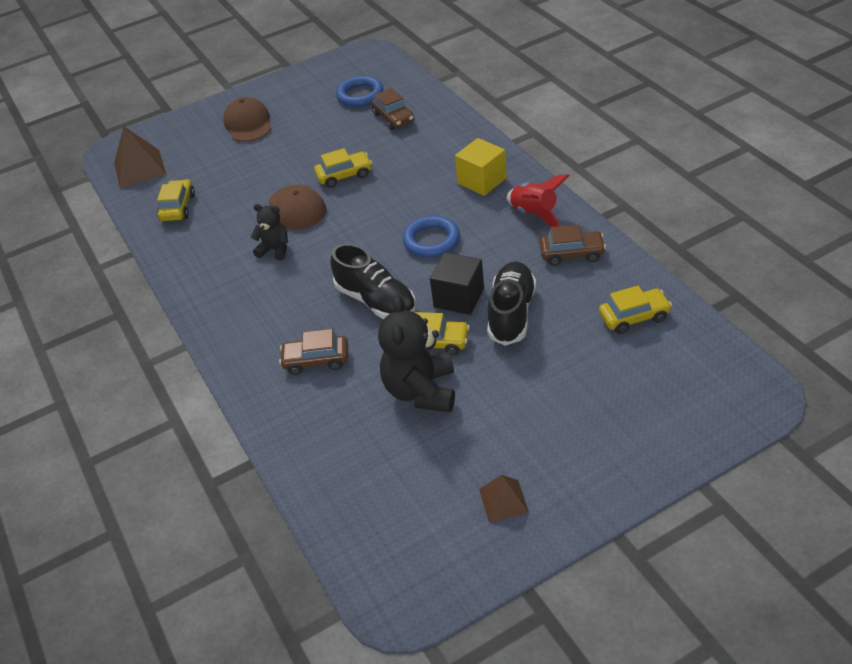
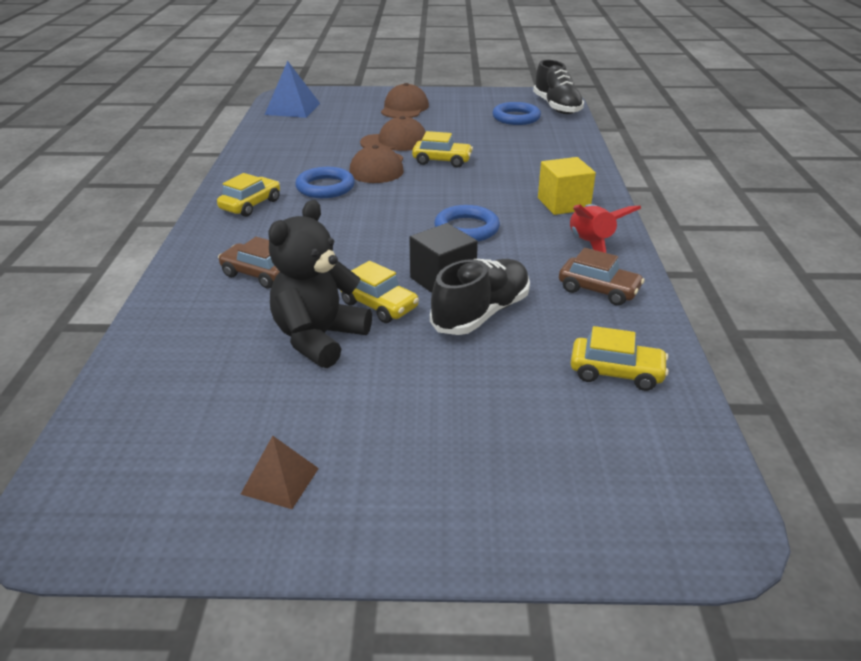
camera: 25 degrees right, 10 degrees down
(140, 168) = (292, 109): brown pyramid -> blue pyramid
(178, 207) = (288, 138): yellow car -> yellow car (250, 205)
(275, 250) = (325, 187): black teddy bear -> blue ring
(281, 170) = (394, 142): none -> brown cap
(376, 301) = (364, 253): black shoe -> black shoe (557, 107)
(394, 118) = (528, 139): brown car -> none

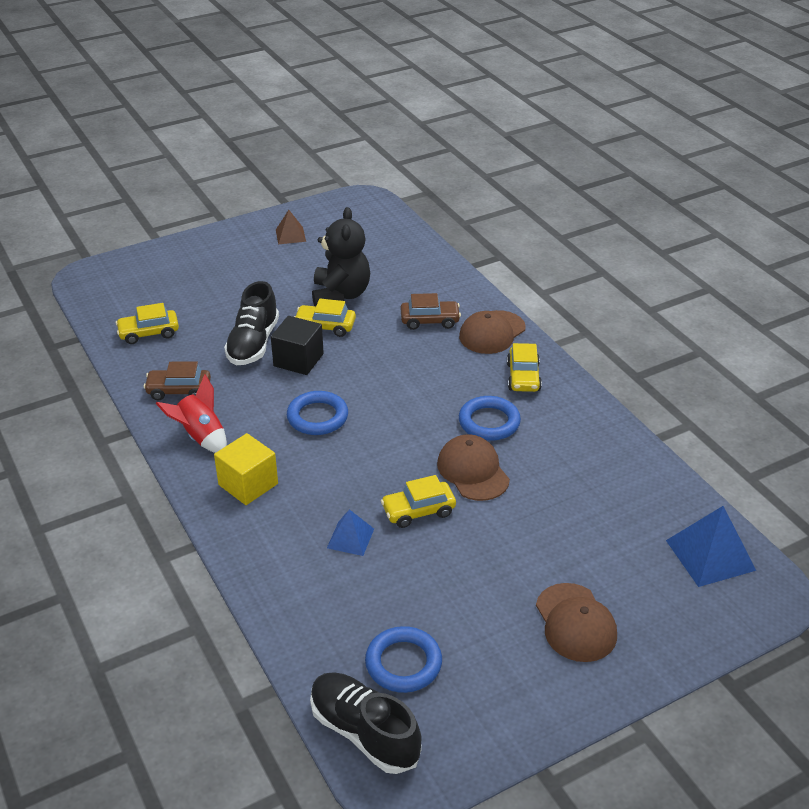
camera: 150 degrees right, 5 degrees up
(394, 142) = (504, 528): brown cap -> brown cap (492, 332)
(504, 161) = (350, 538): none -> blue pyramid

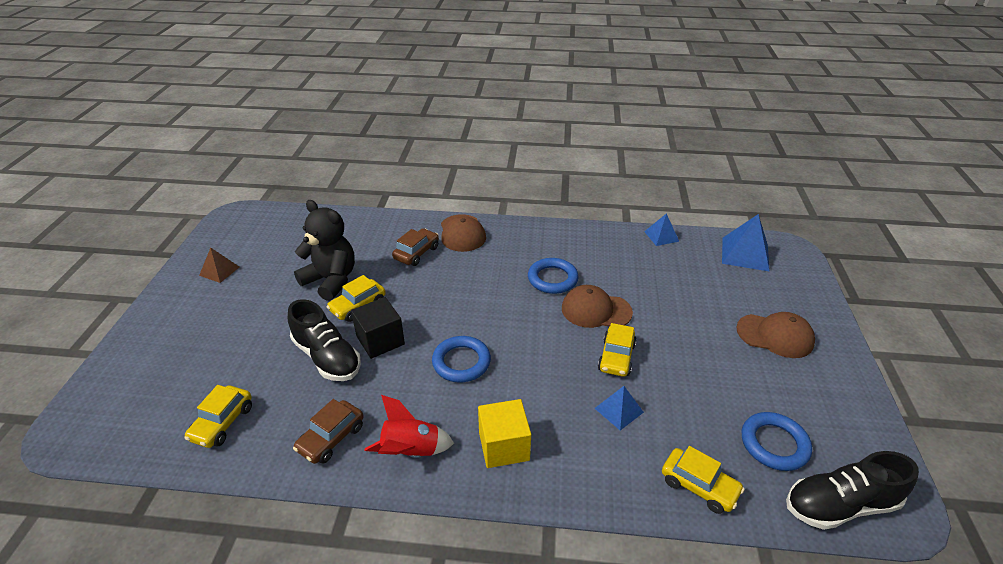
camera: 55 degrees left, 0 degrees up
(523, 377) = (522, 243): yellow car -> yellow car (699, 486)
(660, 473) = (661, 236): none -> blue pyramid

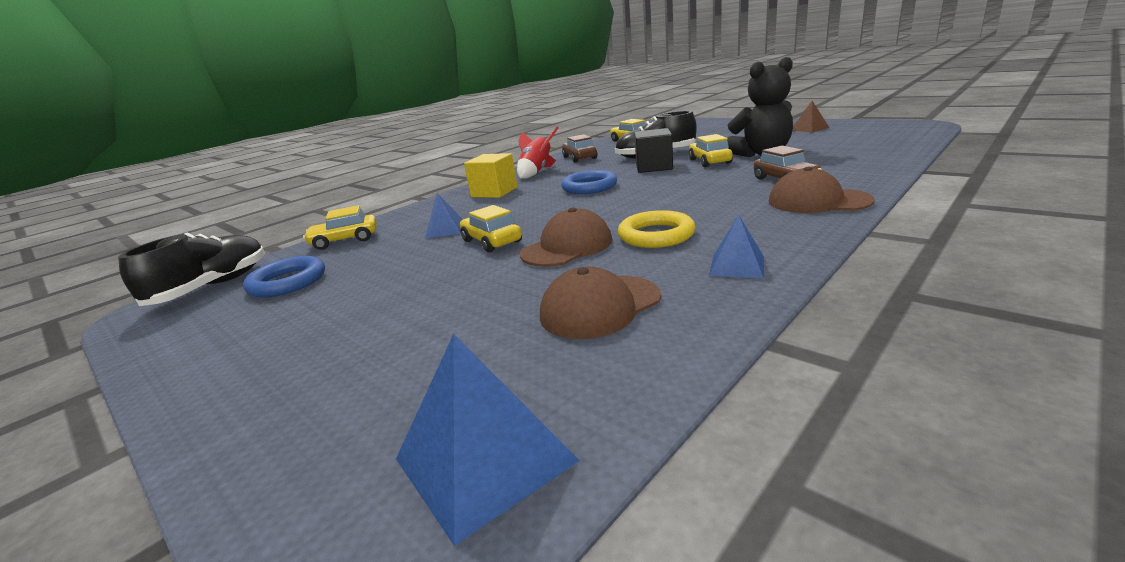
camera: 130 degrees right, 15 degrees down
(552, 279) = (656, 235): blue ring -> yellow ring
(661, 236) = (674, 359): blue pyramid -> blue pyramid (737, 266)
(775, 336) = (324, 356): brown cap -> brown cap (600, 306)

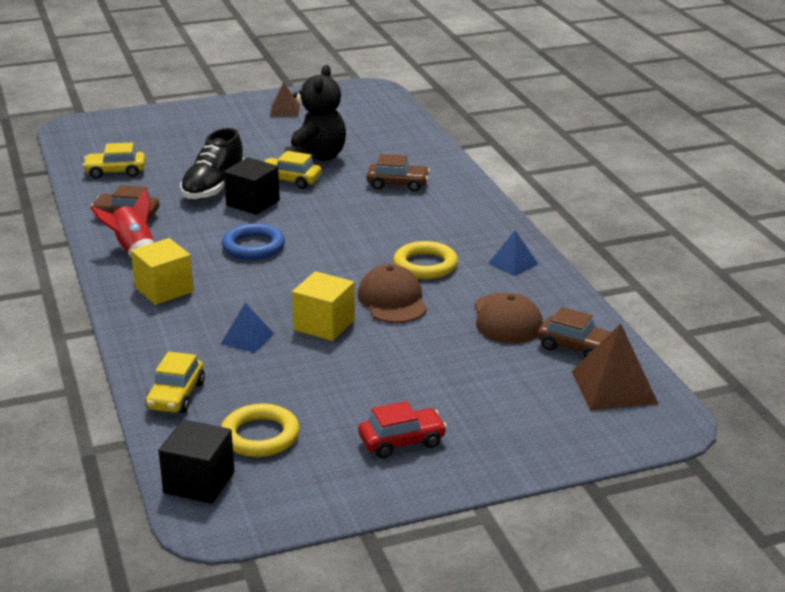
camera: 65 degrees left, 5 degrees up
(212, 287) = (199, 482): black shoe -> black cube
(282, 342) = (402, 441): none -> red car
(287, 282) = (260, 436): blue ring -> yellow ring
(484, 459) = (613, 387): blue pyramid -> brown pyramid
(491, 241) = (324, 325): yellow car -> yellow cube
(580, 378) = (576, 347): none -> brown car
(818, 201) = (458, 198): brown cap -> none

